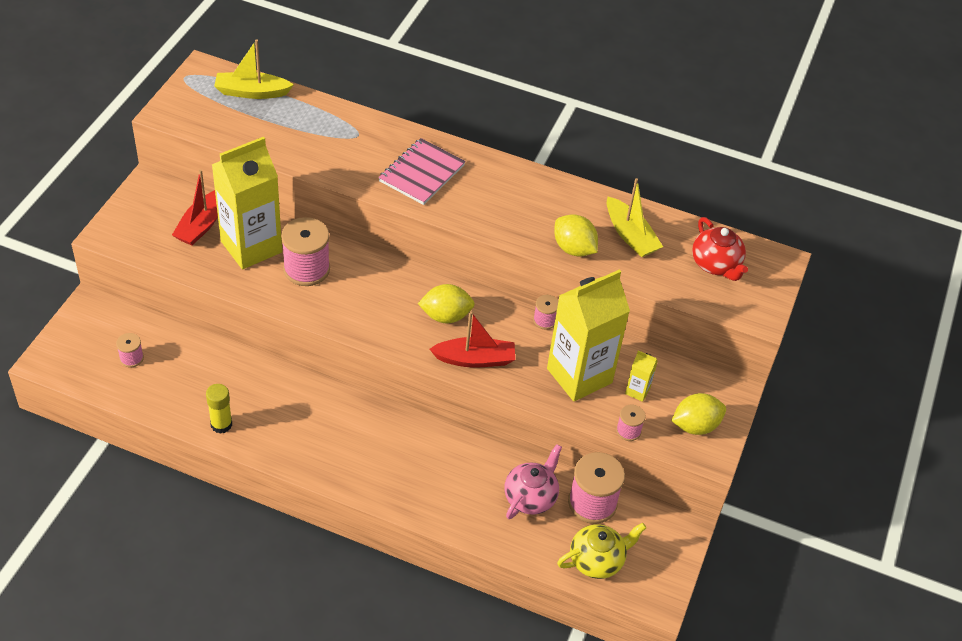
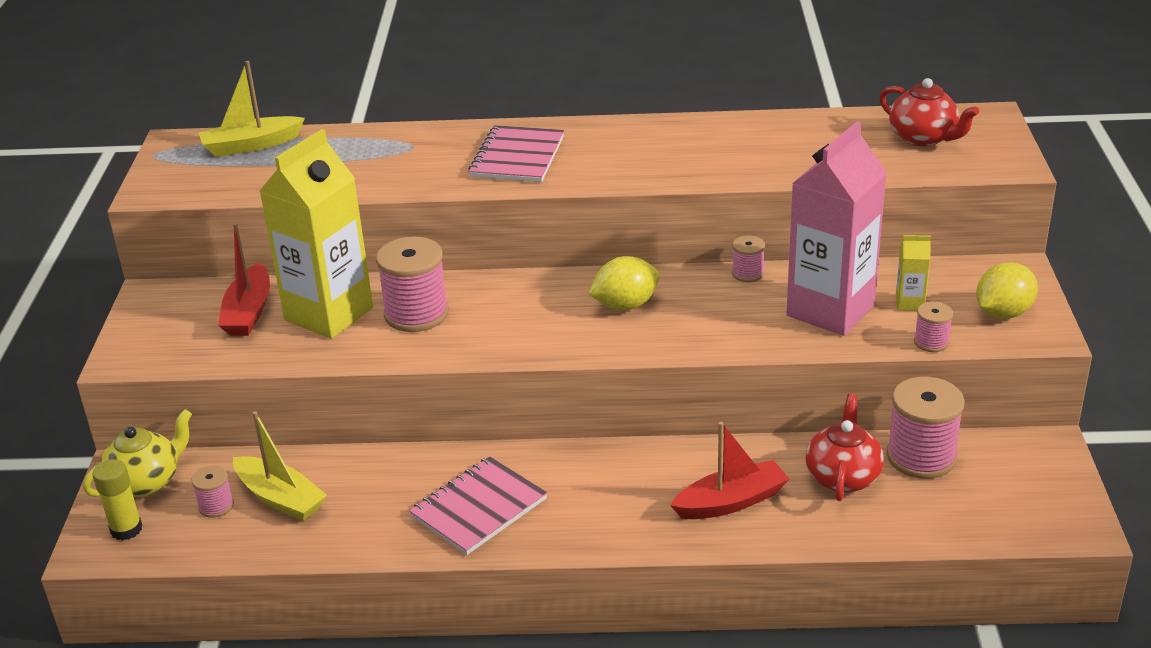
camera: 15 degrees left, 15 degrees down
(221, 424) = (387, 536): yellow glue stick -> yellow glue stick (126, 529)
(288, 426) = (479, 508): none -> pink notebook
(475, 359) = (693, 334): red boat -> red boat (731, 502)
(531, 497) = (843, 476): pink teapot -> red teapot
(573, 249) = (752, 170): yellow lemon -> none
(579, 376) = (830, 310): yellow carton -> pink carton
(597, 560) = (974, 512): yellow teapot -> yellow teapot (146, 482)
(630, 235) = (806, 141): yellow boat -> yellow boat (280, 498)

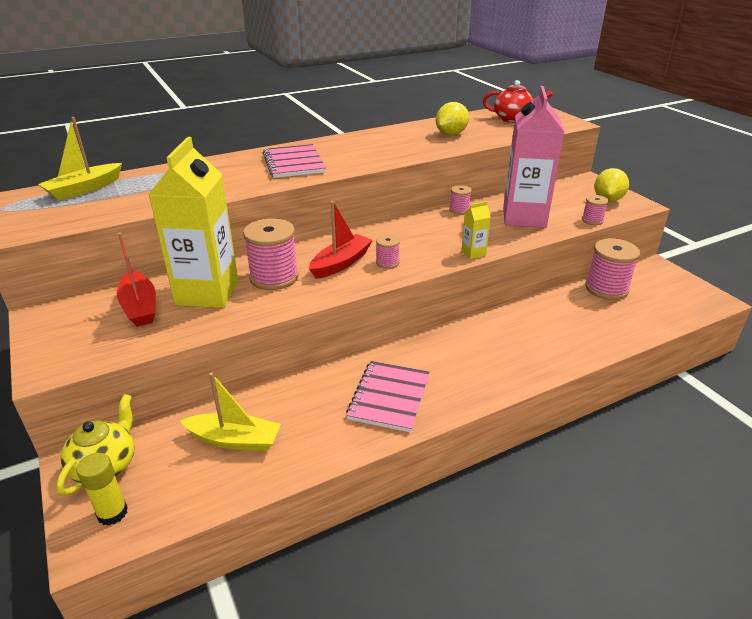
camera: 30 degrees left, 0 degrees up
(216, 506) = (183, 464): pink spool -> pink spool (387, 262)
(625, 305) = (407, 241): yellow lemon -> yellow lemon (451, 134)
(731, 502) = (538, 342): red boat -> red boat (341, 263)
(843, 476) = (580, 310): red teapot -> none
(909, 303) = (559, 205): yellow carton -> yellow carton (473, 253)

